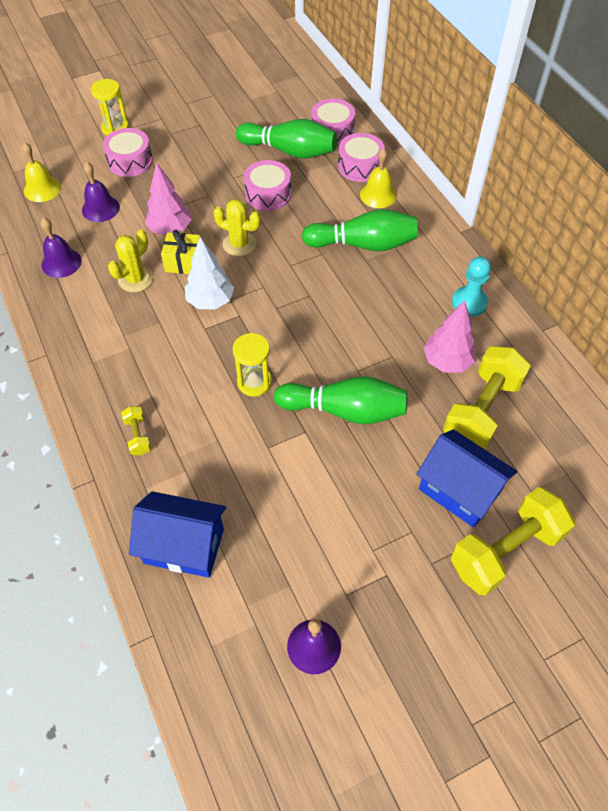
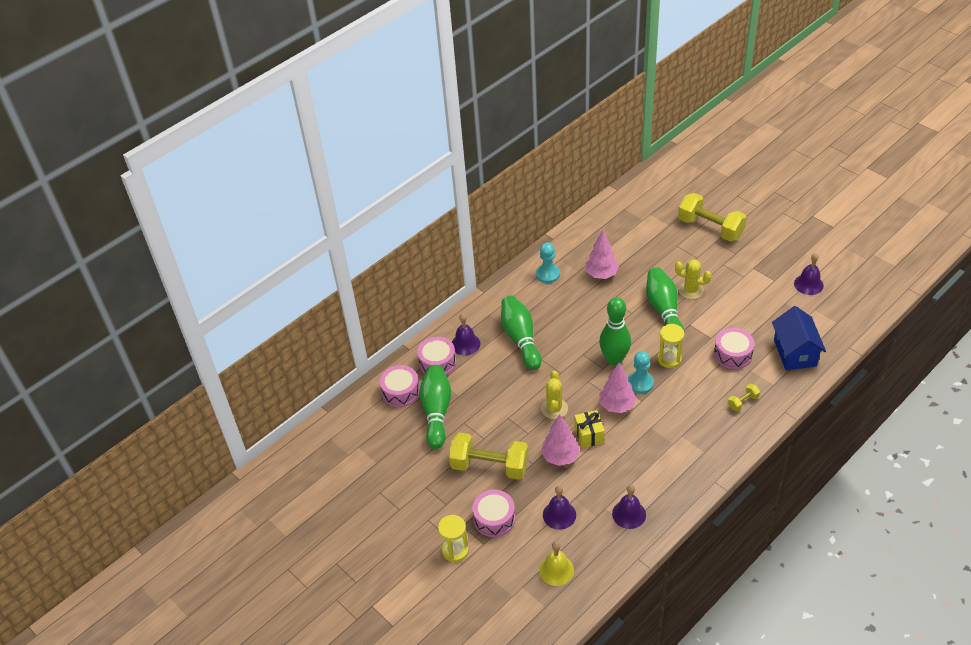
camera: 105 degrees left, 10 degrees down
(135, 279) = (620, 458): yellow cactus -> yellow cactus (691, 290)
(210, 301) = (617, 405): white tree -> pink tree
(231, 336) = (640, 383): none -> turquoise pawn
(268, 194) = (493, 409): pink drum -> pink drum (733, 354)
(284, 323) = (614, 359): none -> green bowling pin
(378, 195) = (465, 344): yellow bell -> purple bell
(459, 490) = (686, 251): blue house -> none
(481, 411) = (629, 253): yellow dumbbell -> yellow dumbbell (489, 466)

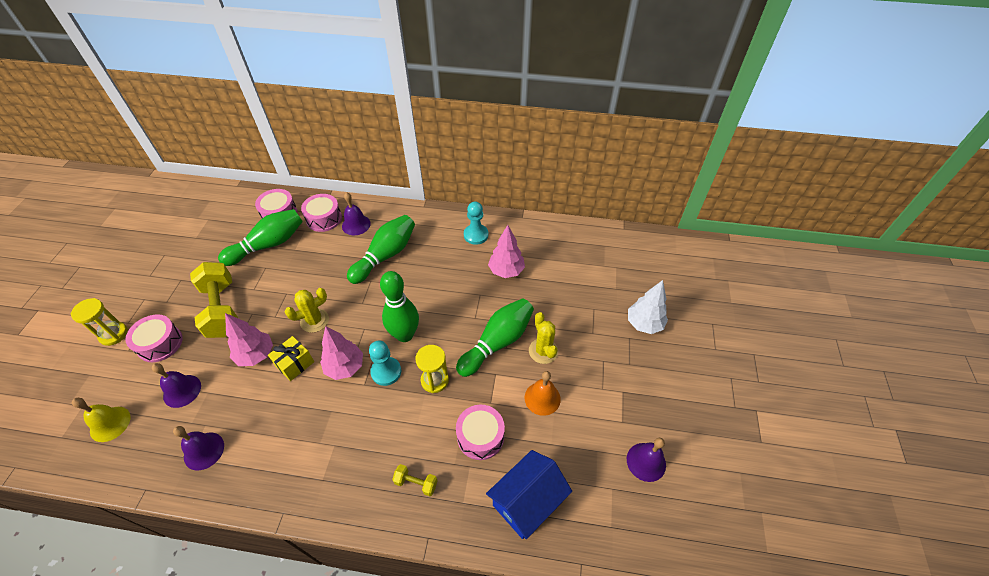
camera: 50 degrees right, 5 degrees up
(710, 228) = (644, 324): yellow dumbbell -> white tree
(728, 309) = (542, 398): none -> orange bell

